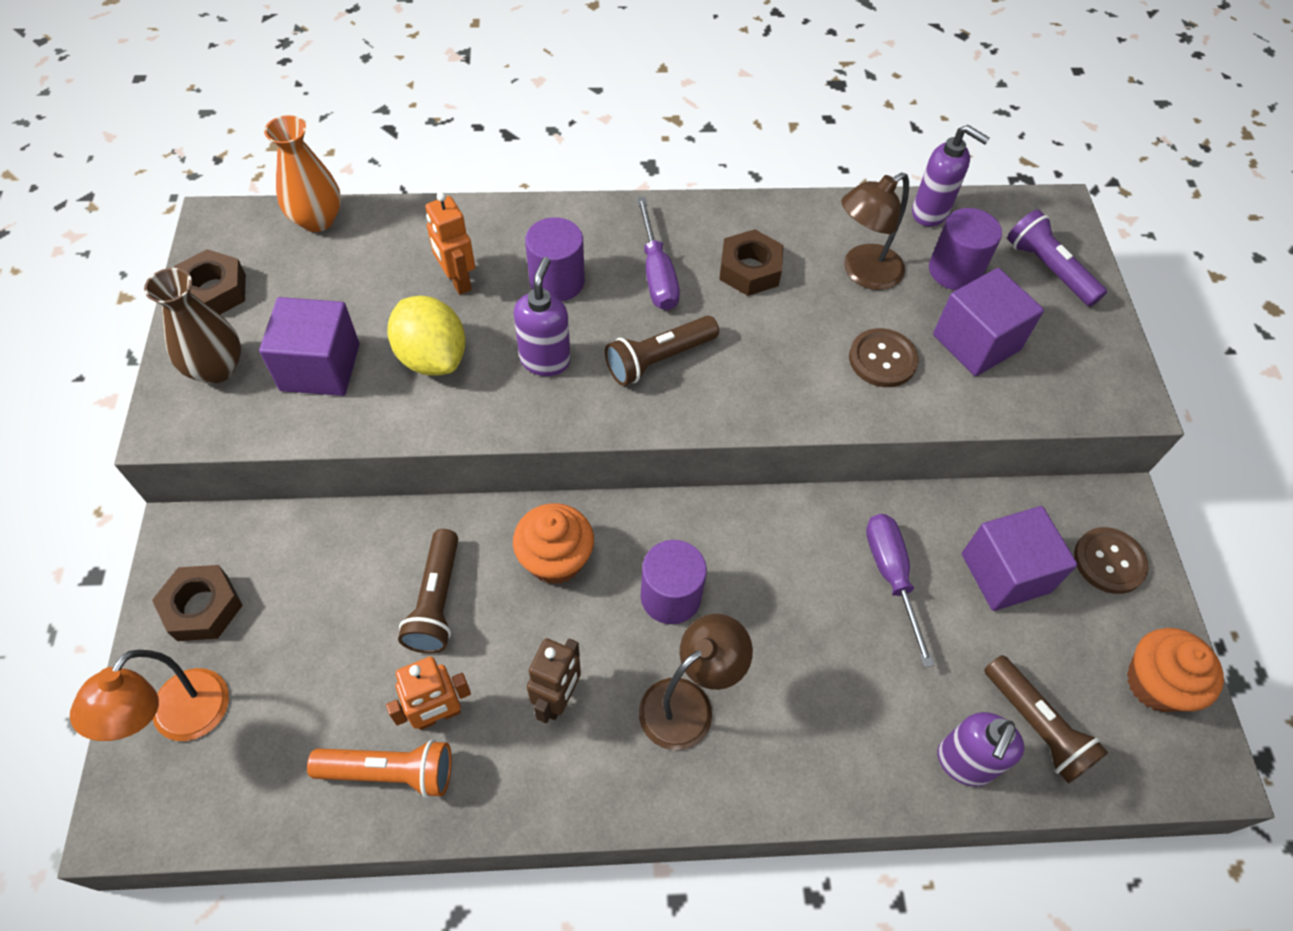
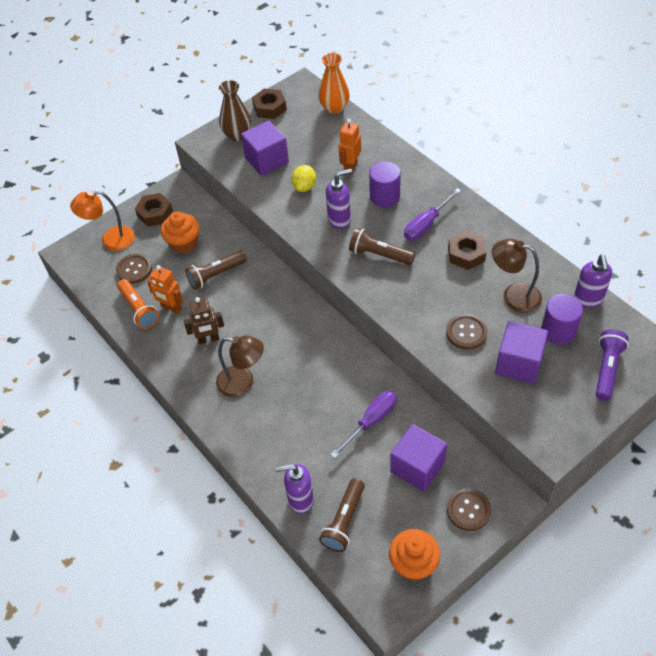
camera: 60 degrees right, 5 degrees down
(292, 722) = (134, 269): none -> brown button
(432, 357) = (304, 187): yellow lemon -> yellow lemon, size x0.66
(555, 559) = (268, 298): orange cupcake -> orange cupcake (184, 243)
(670, 596) = (286, 347): purple cylinder -> none

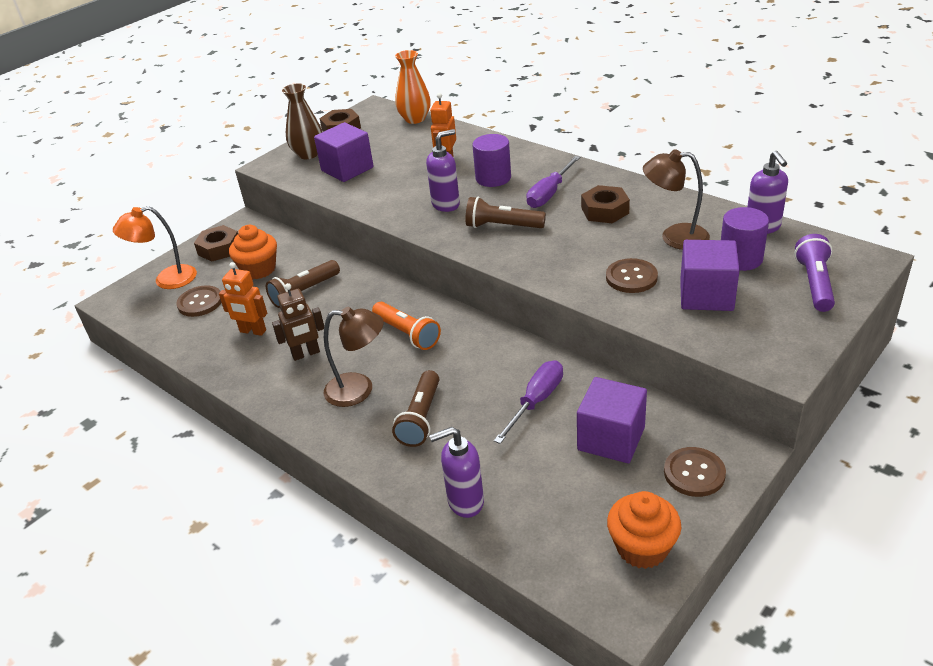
camera: 10 degrees left, 15 degrees down
(139, 310) = (211, 339): orange flashlight -> orange flashlight (407, 334)
(304, 187) = (397, 184): yellow lemon -> none
(344, 521) = (531, 515): brown flashlight -> brown flashlight (421, 418)

